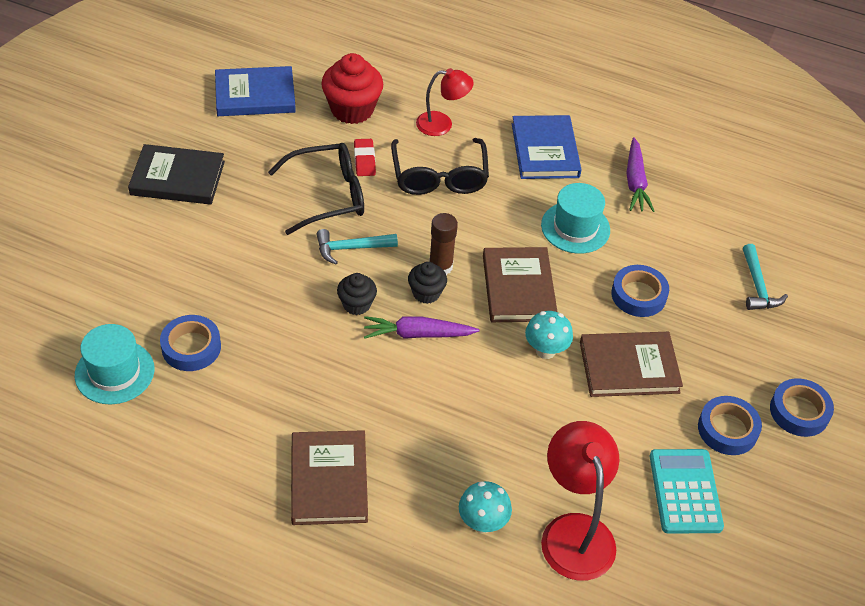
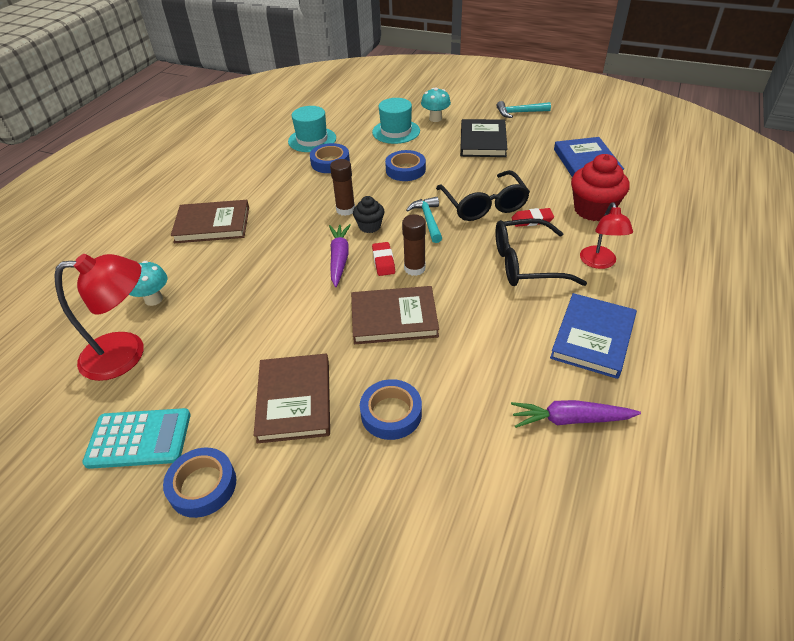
camera: 95 degrees right, 5 degrees down
(317, 328) = (345, 210): none -> brown glue stick
(426, 293) = (383, 261): black cupcake -> red eraser
(545, 150) = (592, 338): blue book -> blue book turned 60 degrees counterclockwise
(545, 350) = (319, 337): turquoise mushroom -> turquoise mushroom (435, 119)
(575, 227) = (482, 361): turquoise hat -> turquoise hat (396, 131)
(757, 286) = (415, 547): turquoise hammer -> turquoise hammer (519, 113)
(799, 411) = (212, 572): blue tape -> blue tape (405, 170)

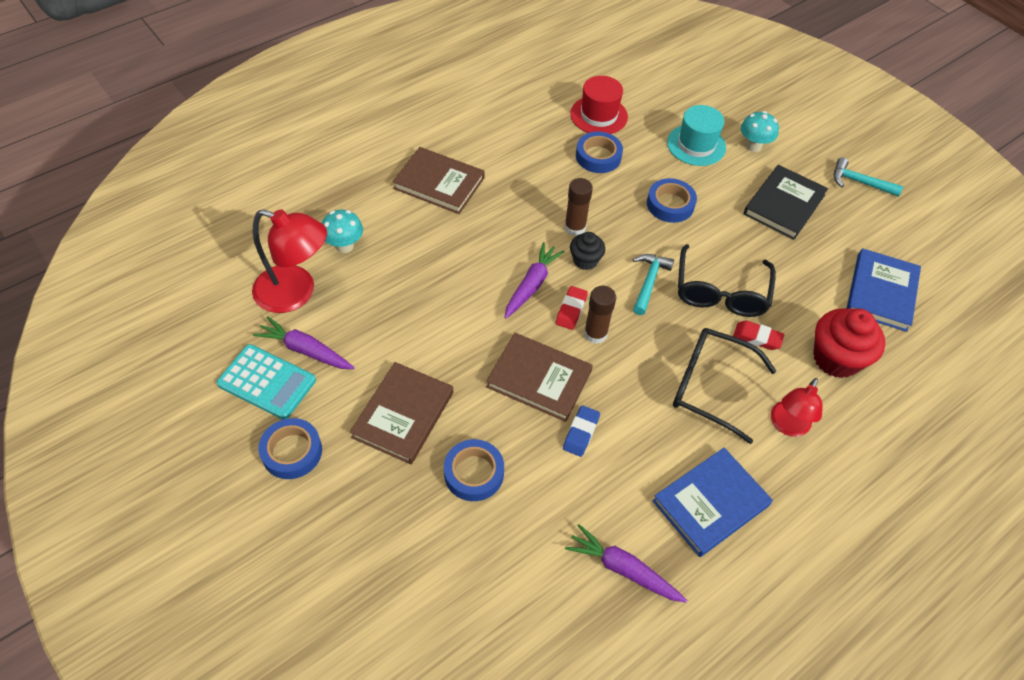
camera: 25 degrees right, 10 degrees up
(164, 394) = (305, 350): none -> purple carrot
(312, 140) = (599, 115): turquoise hat -> red hat
(457, 339) = (581, 433): none -> blue eraser

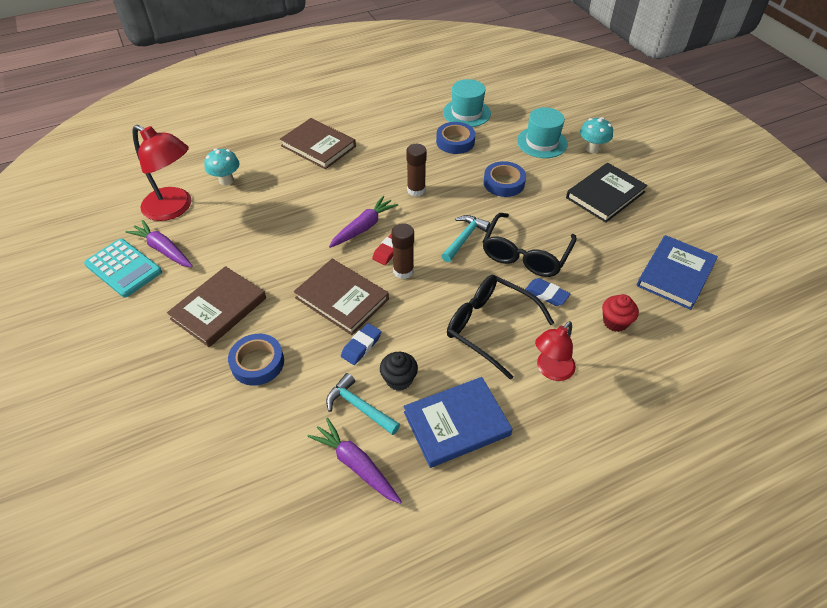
camera: 15 degrees right, 5 degrees down
(292, 452) = (119, 322): blue tape -> none
(585, 260) = (415, 215): black cupcake -> black cupcake (399, 379)
(599, 115) = (466, 113): red hat -> turquoise hat
(757, 337) = (546, 294): red eraser -> blue eraser
(836, 358) = (615, 322): red cupcake -> red cupcake, size x0.57
(859, 182) = (681, 186): turquoise hammer -> turquoise hammer (359, 407)

